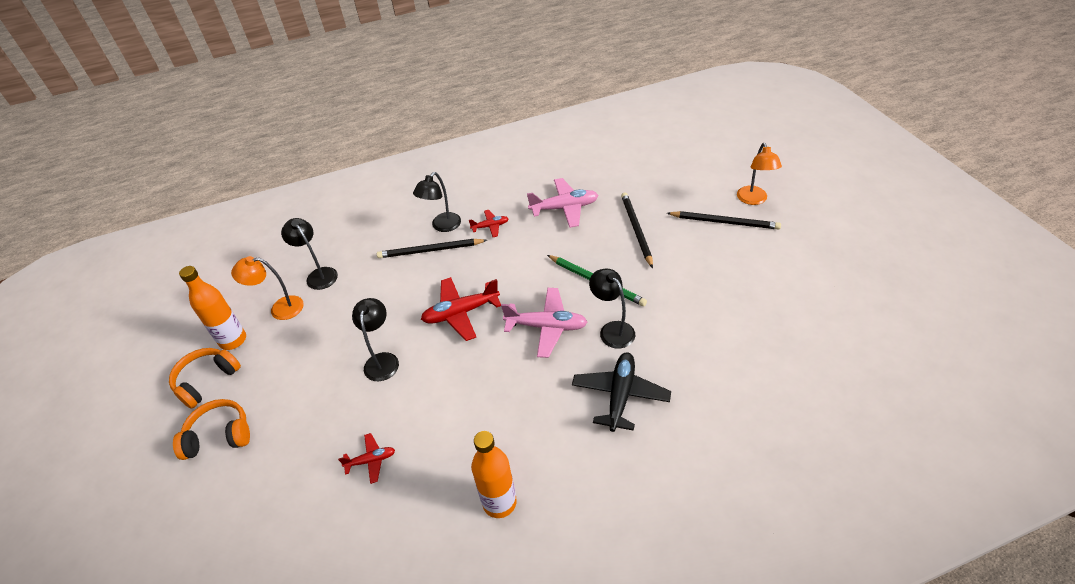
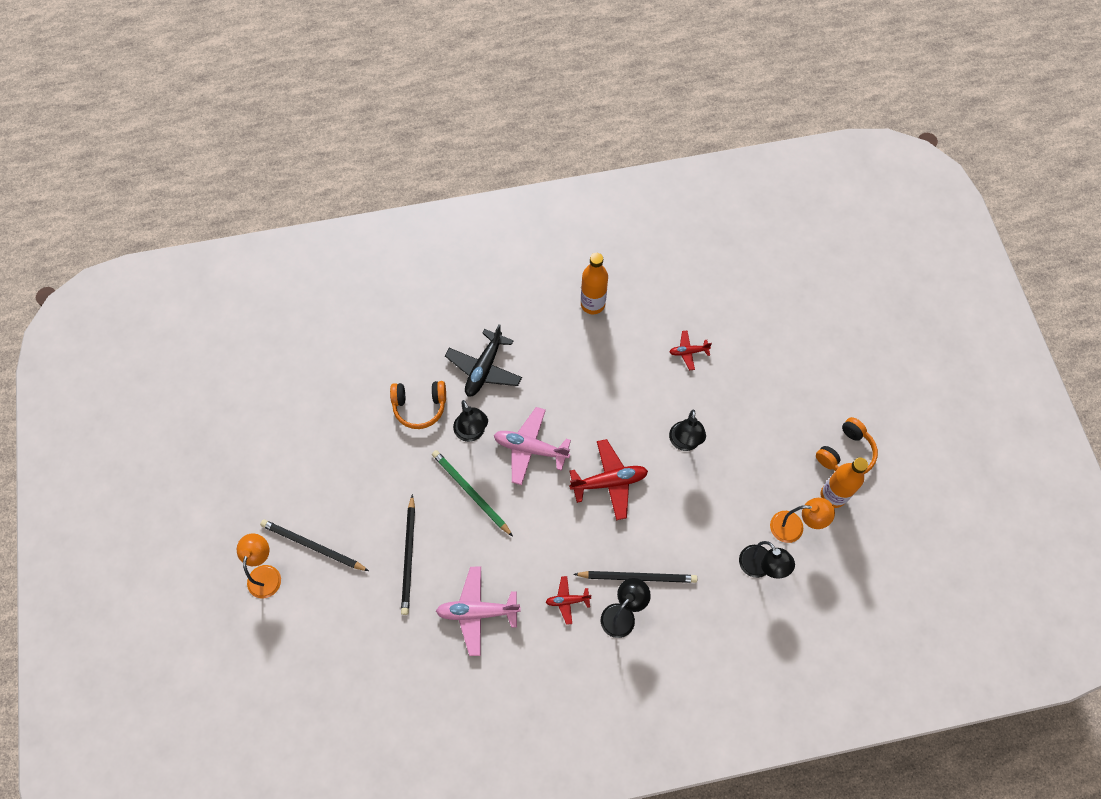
camera: 175 degrees left, 20 degrees up
(219, 435) = (818, 396): orange headphones -> orange headphones (419, 406)

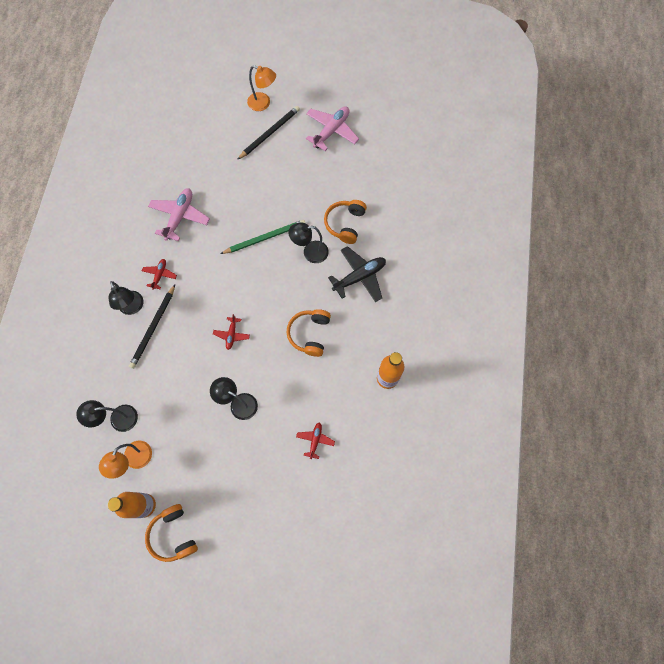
camera: 110 degrees right, 5 degrees up
(409, 557) = (236, 186): black pencil -> none
(484, 368) = (359, 277): black plane -> black plane turned 105 degrees clockwise
(530, 449) = (281, 288): pink plane -> pink plane (331, 131)
(574, 398) = (309, 334): none -> orange headphones
(609, 482) = (232, 334): red plane -> red plane, size x0.55

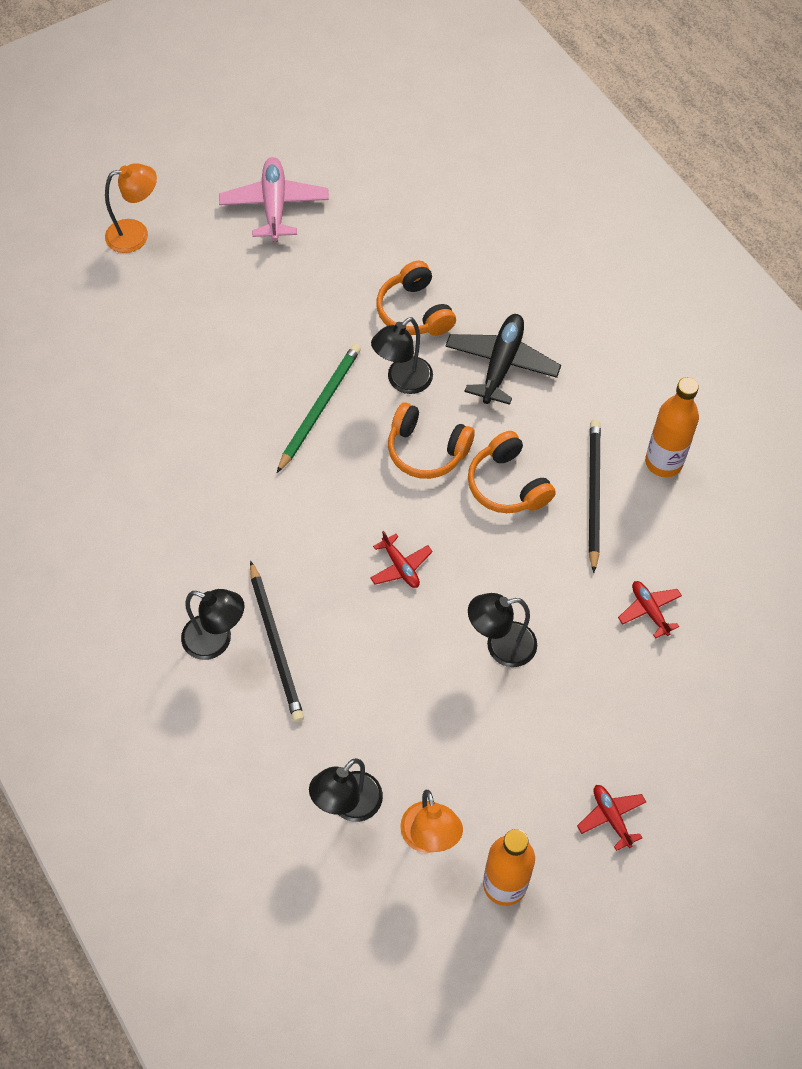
camera: 40 degrees left, 10 degrees down
(160, 275) = (212, 567): red plane -> red plane (611, 817)
(173, 535) = (584, 887): orange headphones -> orange headphones (426, 450)
(180, 217) = (163, 468): pink plane -> none
(270, 133) = (186, 267): black pencil -> black pencil (593, 494)

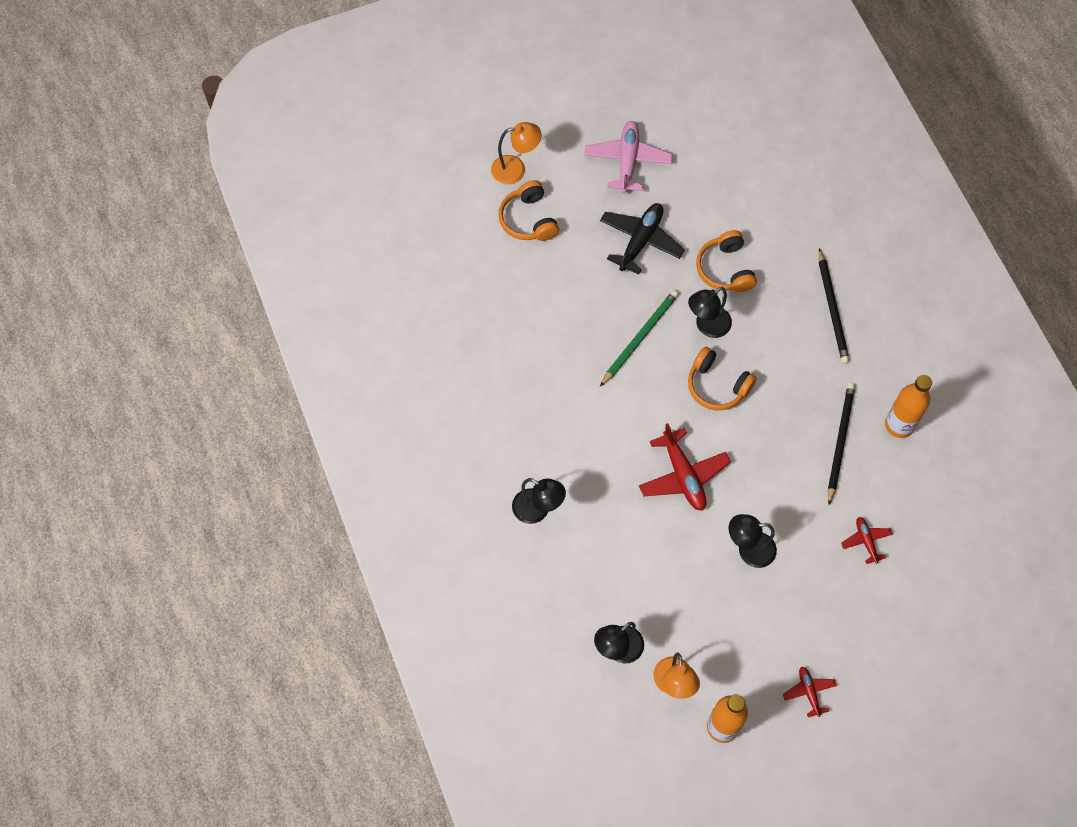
camera: 10 degrees right, 5 degrees up
(276, 644) = (581, 520): black pencil -> black pencil (832, 309)
(400, 566) = (683, 475): red plane -> red plane, size x1.83
(501, 364) = (786, 324): black plane -> black plane (640, 241)
(507, 485) = (775, 423): orange headphones -> orange headphones (528, 219)

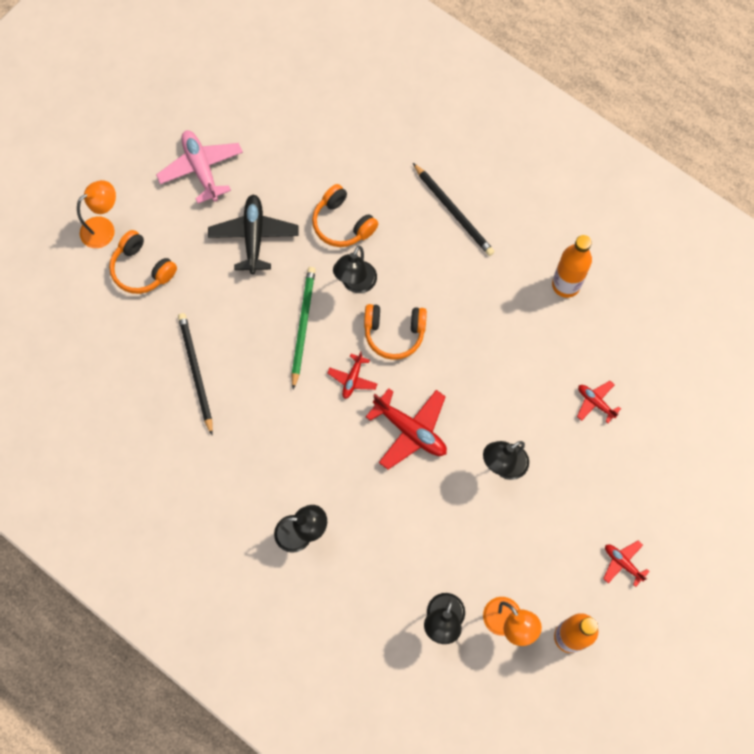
camera: 30 degrees left, 5 degrees up
(657, 405) = (352, 379): none -> red plane
(840, 442) = (525, 326): black pencil -> black pencil (196, 372)

